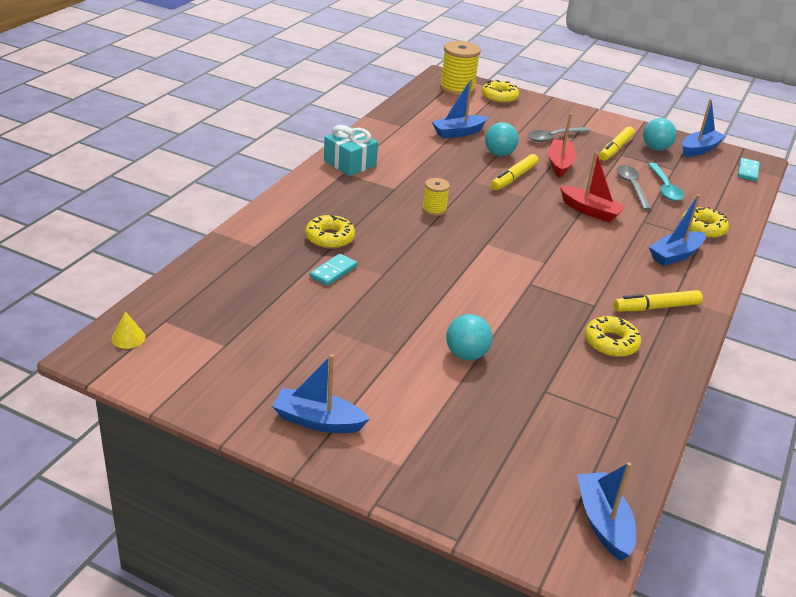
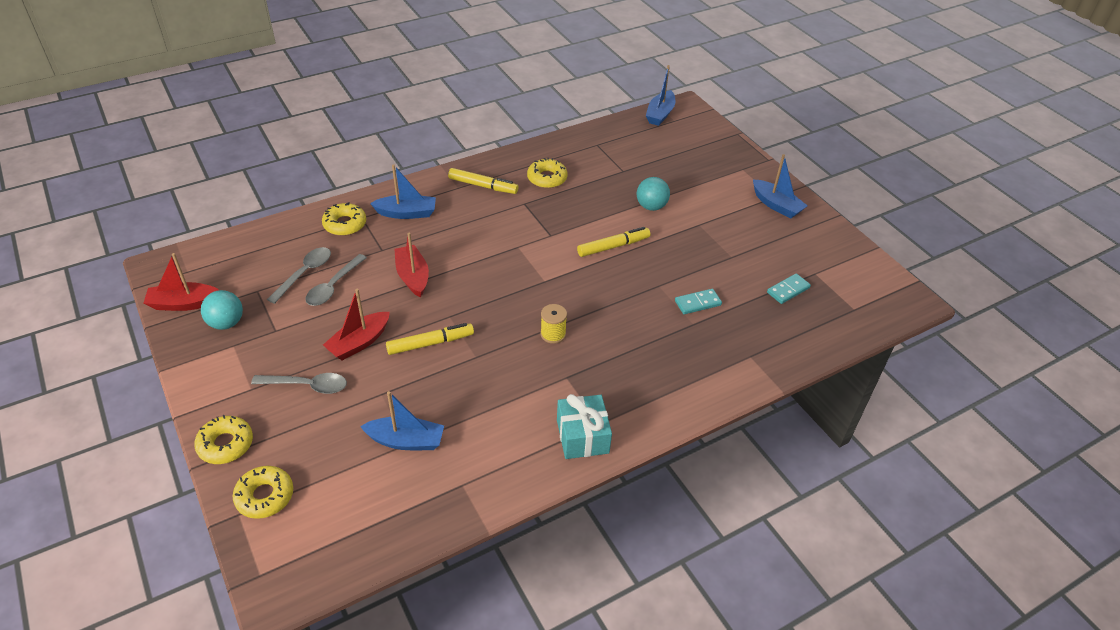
camera: 145 degrees left, 10 degrees up
(128, 338) = (885, 305): yellow cone -> none
(330, 238) = (677, 339): yellow donut -> yellow donut (225, 444)
(457, 89) = (296, 545): yellow spool -> none
(499, 154) = (403, 384): turquoise ball -> none
(615, 149) = (268, 340): yellow marker -> yellow marker (613, 246)
(665, 188) = (305, 273): turquoise spoon -> grey spoon
(699, 149) = (184, 303): blue boat -> red boat
(748, 171) = (193, 259): turquoise domino -> turquoise domino (788, 290)

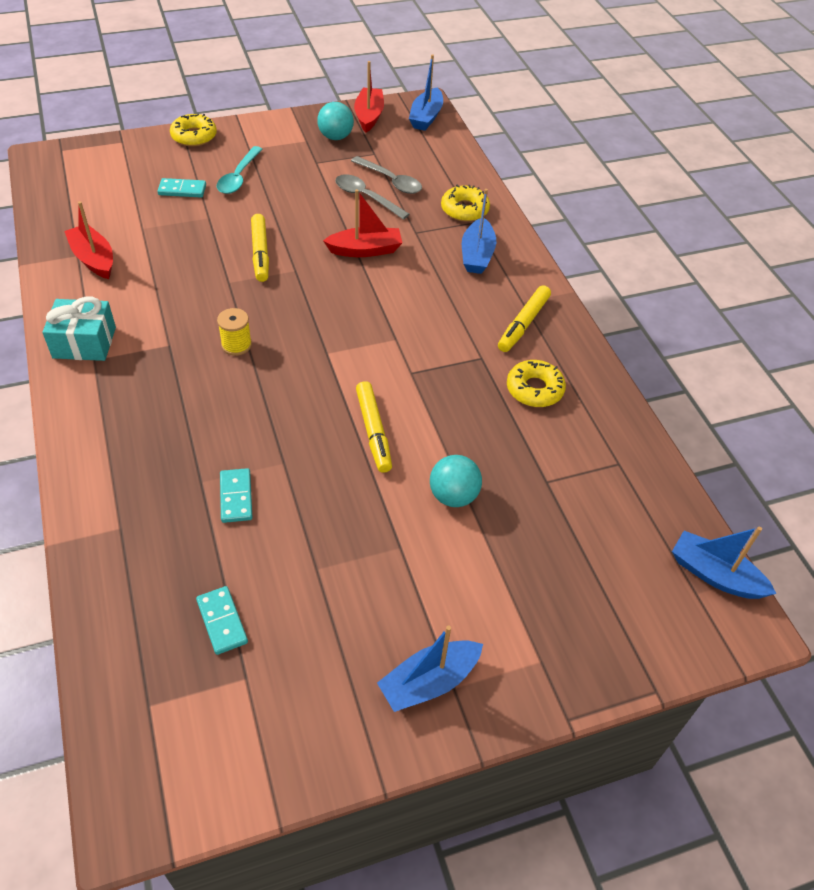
camera: 100 degrees right, 5 degrees up
(265, 496) = (131, 153): yellow donut -> none
(307, 386) = (238, 177): grey spoon -> turquoise spoon
(336, 427) = (182, 190): none -> turquoise domino
(359, 342) = (280, 208): red boat -> red boat (94, 259)
(406, 441) = (145, 227): blue boat -> blue boat (426, 117)

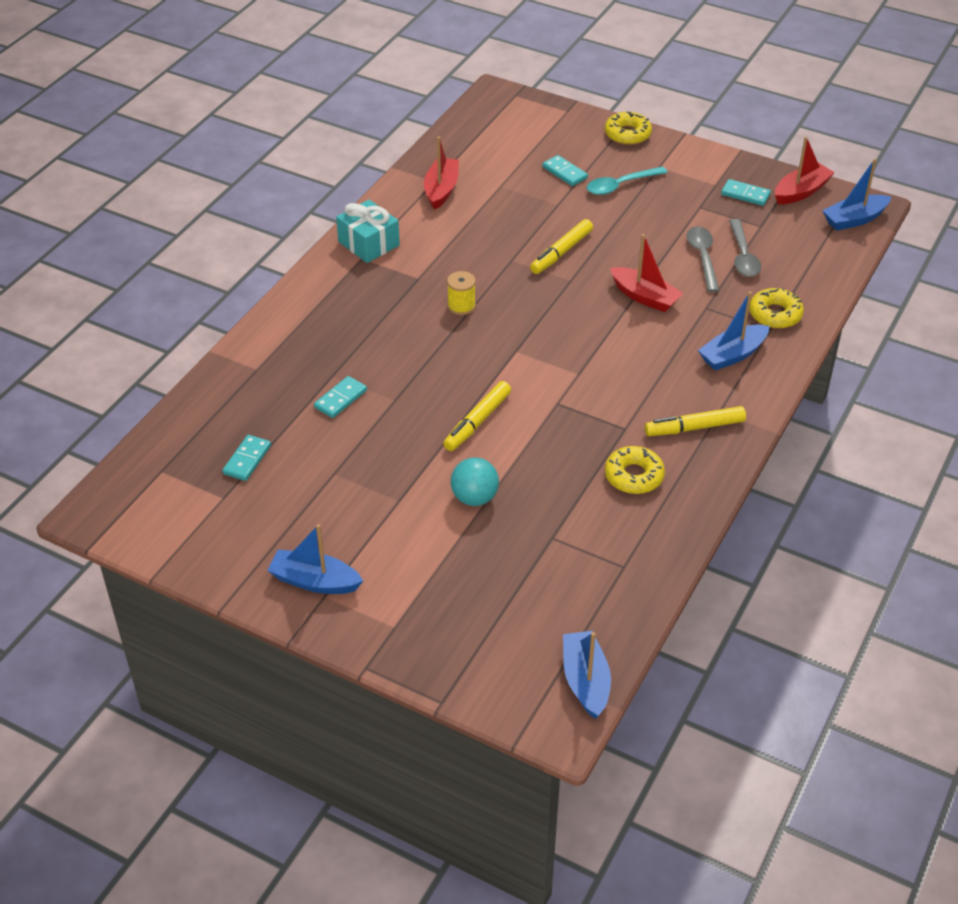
camera: 50 degrees right, 5 degrees down
(335, 137) = (745, 194): turquoise ball -> turquoise domino

